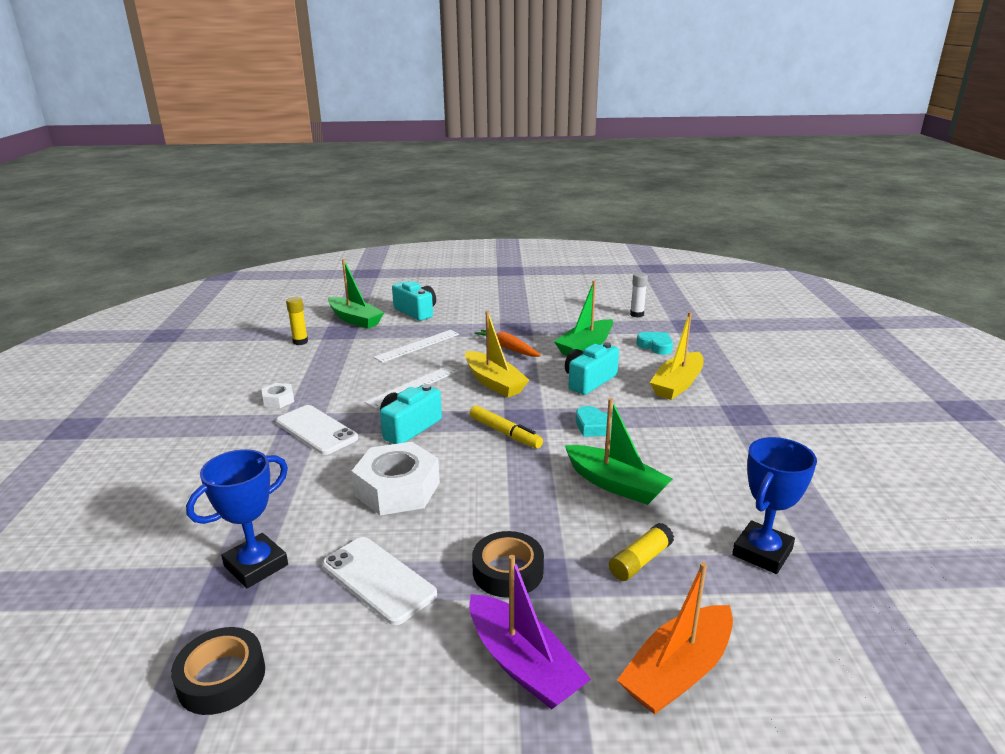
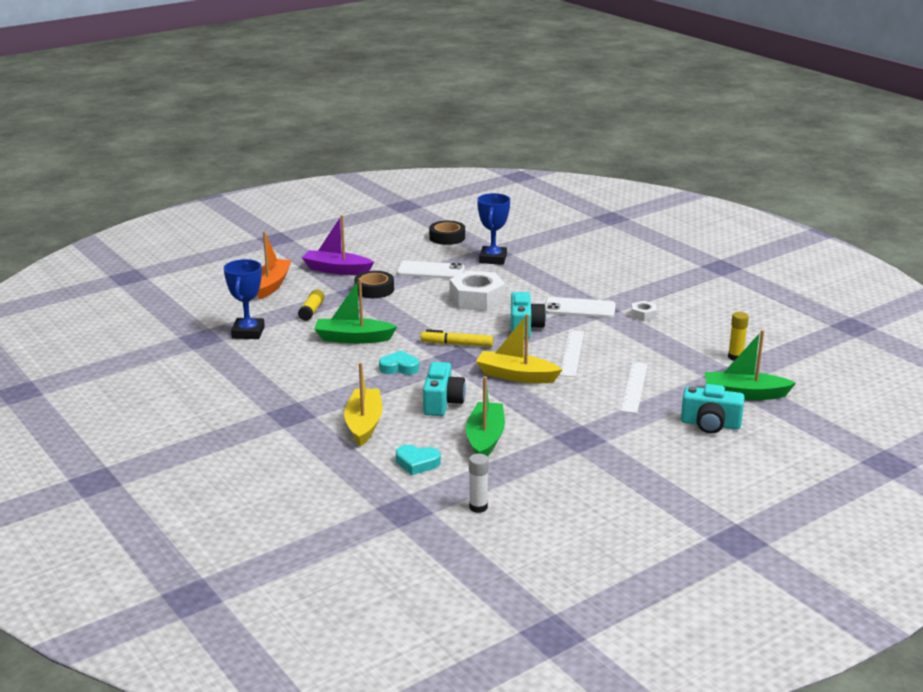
camera: 145 degrees right, 0 degrees up
(508, 348) = (553, 412): orange carrot -> none

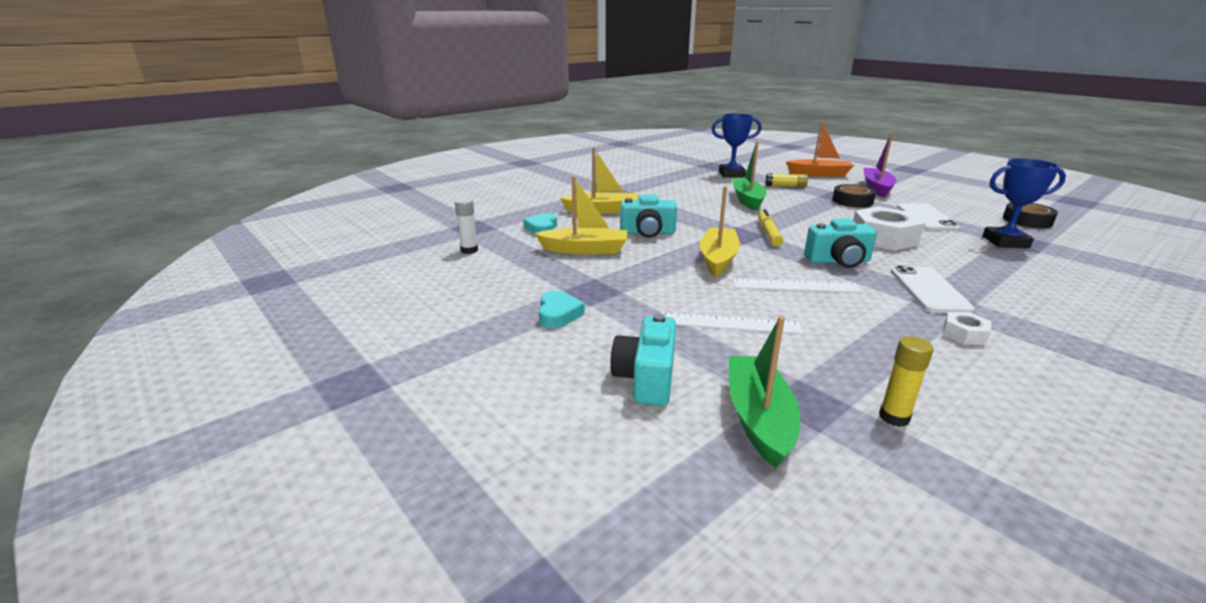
camera: 85 degrees right, 0 degrees up
(399, 367) = (704, 216): turquoise heart -> turquoise heart (558, 314)
(485, 439) = (585, 250): green boat -> yellow boat

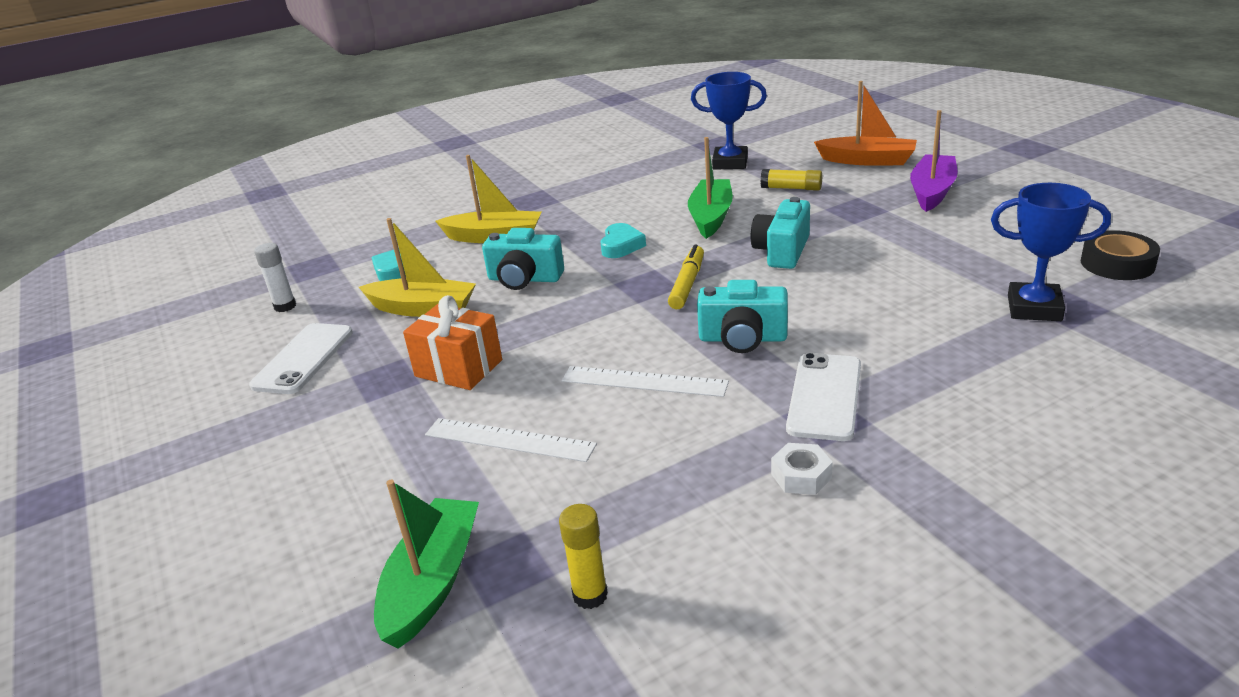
camera: 15 degrees right, 5 degrees up
(558, 314) = (320, 414): turquoise heart -> turquoise heart (621, 246)
(646, 378) = (351, 516): turquoise camera -> turquoise camera (782, 251)
(647, 283) = (458, 368): none -> orange gift
(718, 259) = (580, 330): yellow boat -> none
(852, 201) = (868, 219): black tape -> none
(883, 238) = (848, 296): white nut -> none
(926, 218) = (954, 255): white phone -> white phone (303, 359)

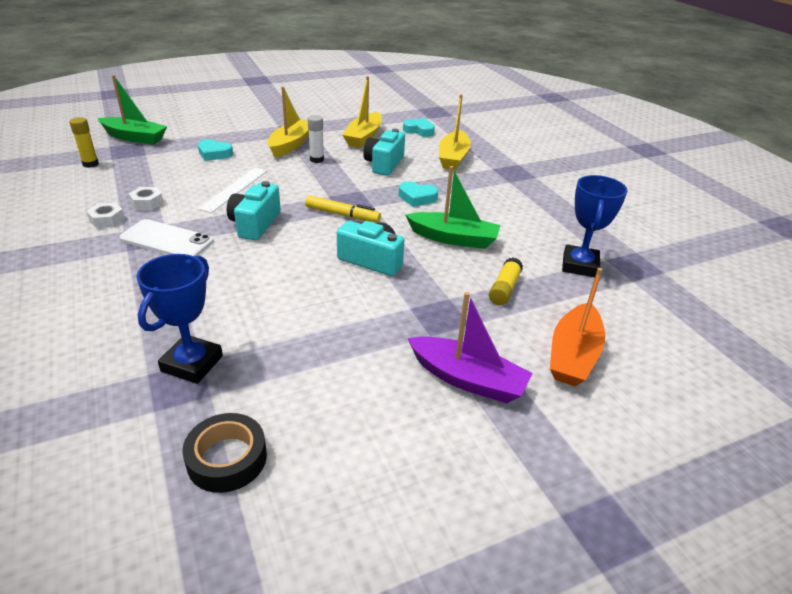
camera: 90 degrees right, 5 degrees up
(285, 306) = (389, 107): white glue stick -> white glue stick (317, 160)
(303, 359) = (329, 113): white phone -> none
(458, 368) = (291, 144): orange gift -> yellow boat
(509, 440) = (214, 154): white ruler -> turquoise heart
(726, 453) = (147, 203): none -> white nut

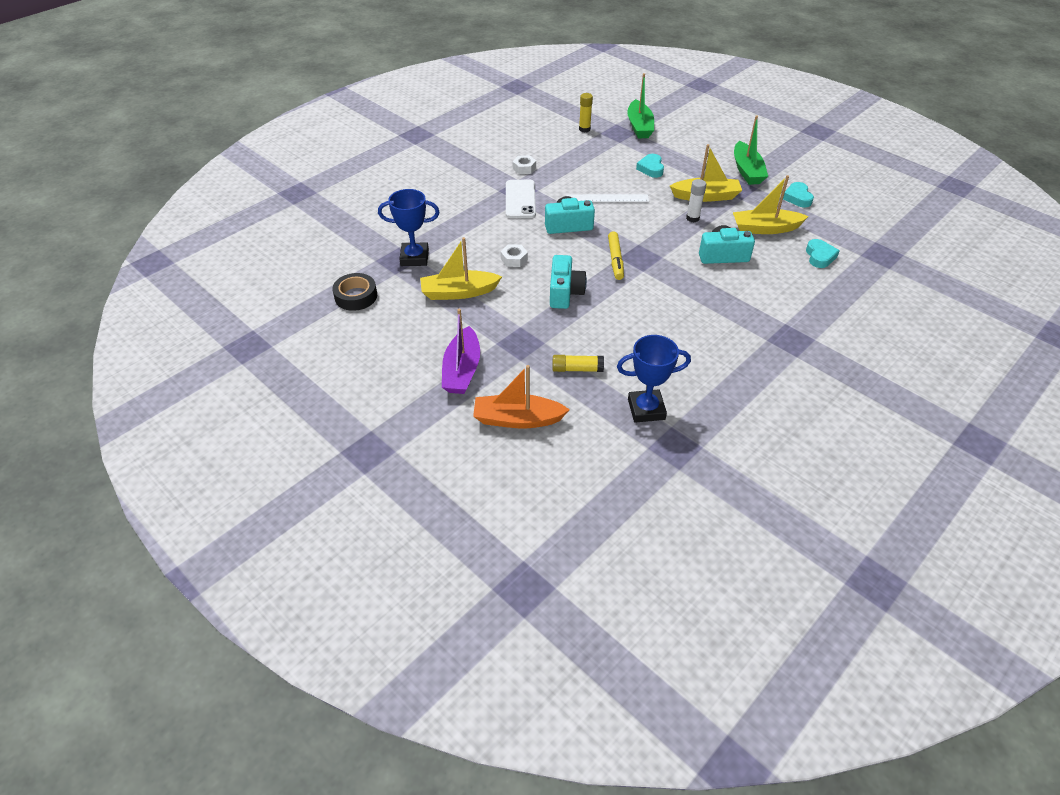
camera: 70 degrees right, 10 degrees up
(147, 203) = (556, 173): white nut -> white nut (514, 259)
(417, 198) = (679, 290): turquoise heart -> turquoise heart (797, 198)
(453, 158) = (781, 293): yellow boat -> yellow boat (459, 292)
(453, 238) = (629, 326): green boat -> green boat (747, 171)

